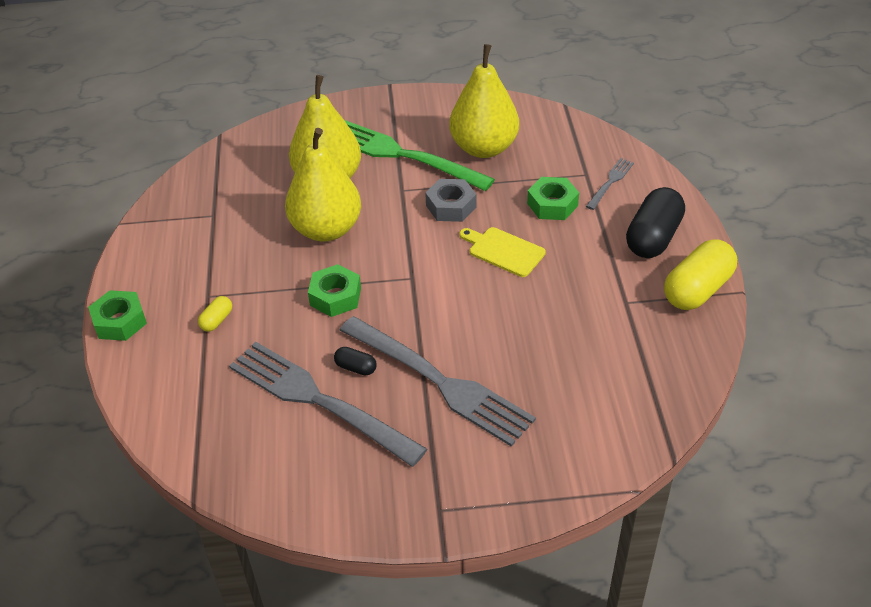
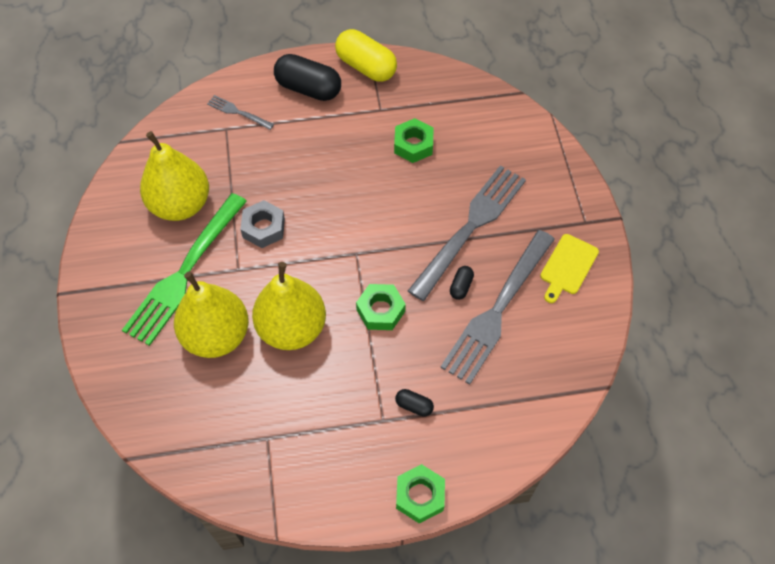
camera: 95 degrees left, 15 degrees up
(217, 320) = (414, 406): yellow capsule -> black capsule
(504, 251) = (323, 187): yellow cutting board -> yellow cutting board (567, 266)
(552, 204) = (265, 153): green nut -> green nut (413, 145)

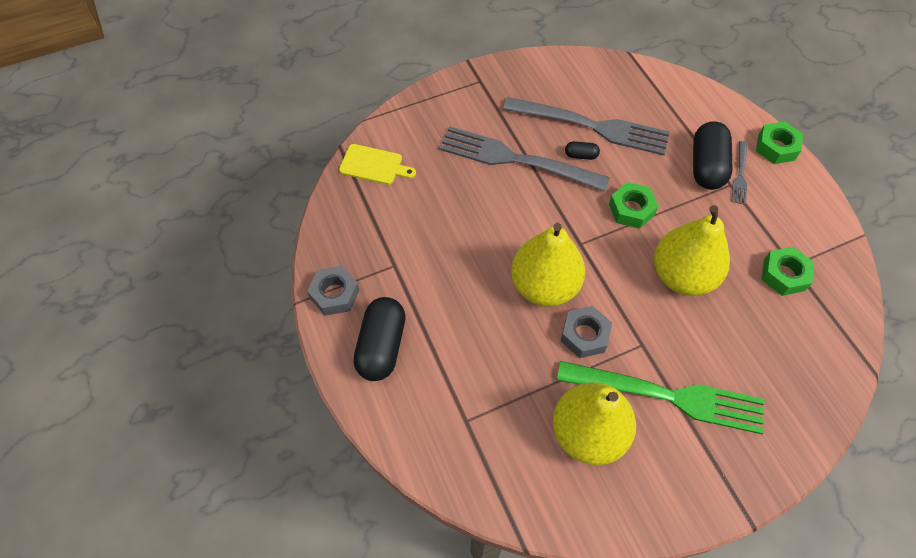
camera: 105 degrees left, 0 degrees up
(216, 335) = (721, 339): yellow pear -> yellow pear (544, 286)
(238, 112) = (438, 414): grey fork -> grey fork (740, 175)
(366, 67) = (334, 294): yellow capsule -> grey nut
(413, 145) = (433, 224): green nut -> green nut (784, 275)
(414, 406) = (706, 166): black capsule -> black capsule, size x2.17
(567, 266) = (530, 87): yellow cutting board -> yellow cutting board (374, 165)

